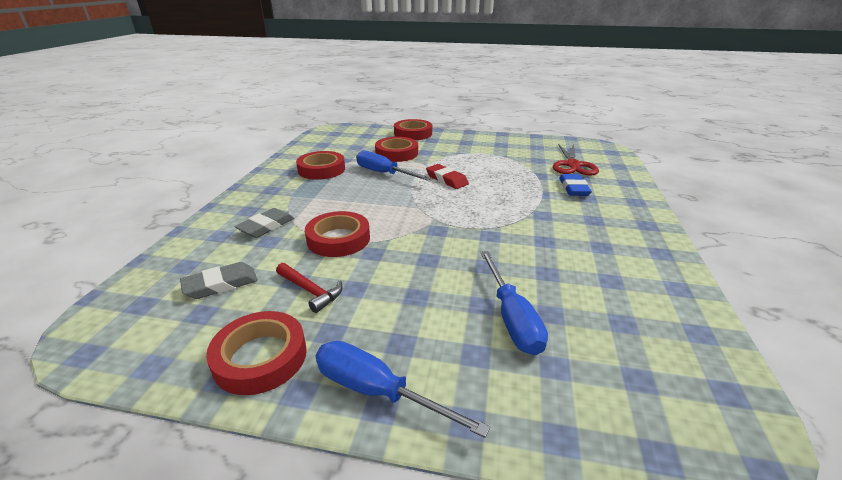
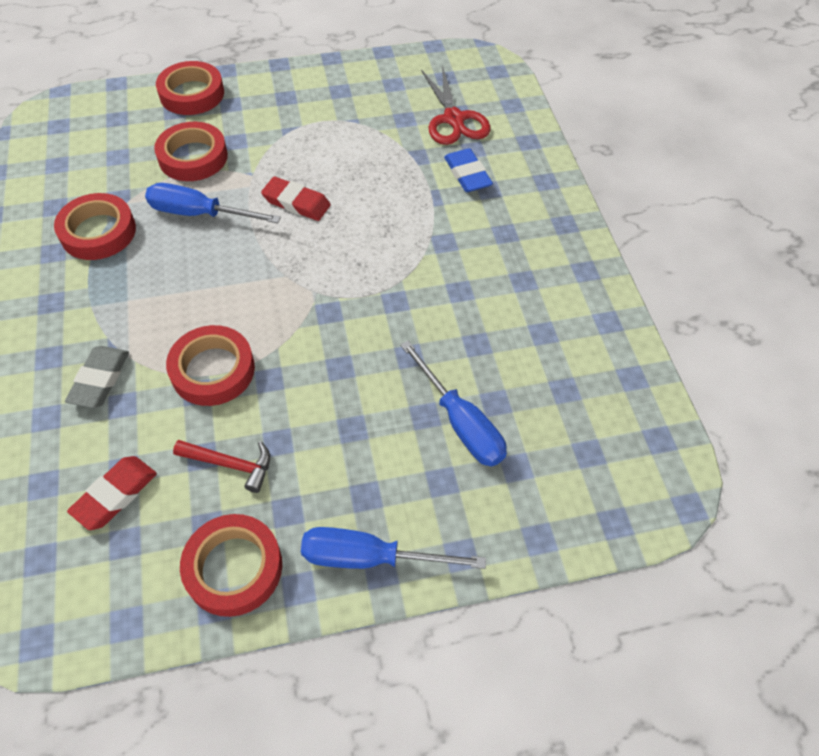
camera: 25 degrees left, 25 degrees up
(221, 284) = (115, 495): grey eraser -> red eraser

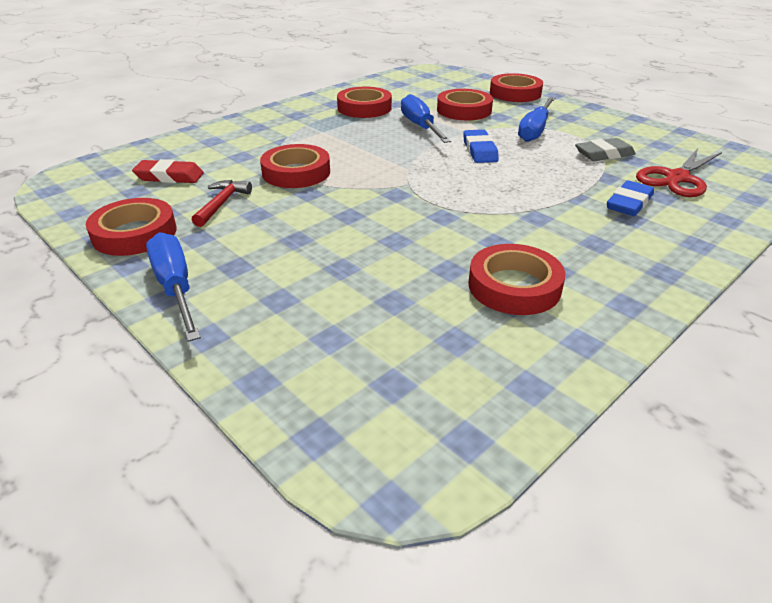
camera: 60 degrees right, 20 degrees down
(100, 379) = (253, 144): grey eraser -> grey eraser (604, 154)
(230, 464) = (222, 204): red hammer -> red hammer turned 150 degrees counterclockwise
(296, 203) = (479, 150): red eraser -> blue eraser
(460, 422) = (352, 288): blue screwdriver -> blue screwdriver (535, 130)
(526, 317) = (514, 286): none -> red tape

